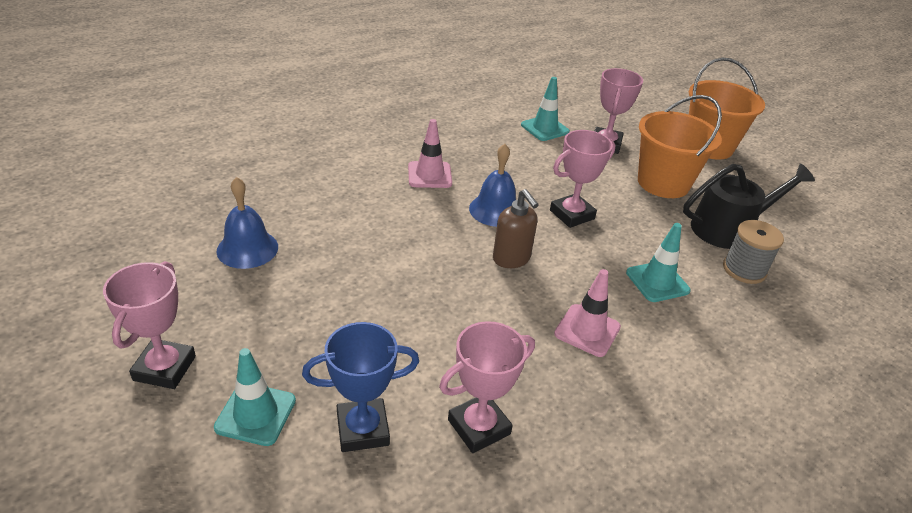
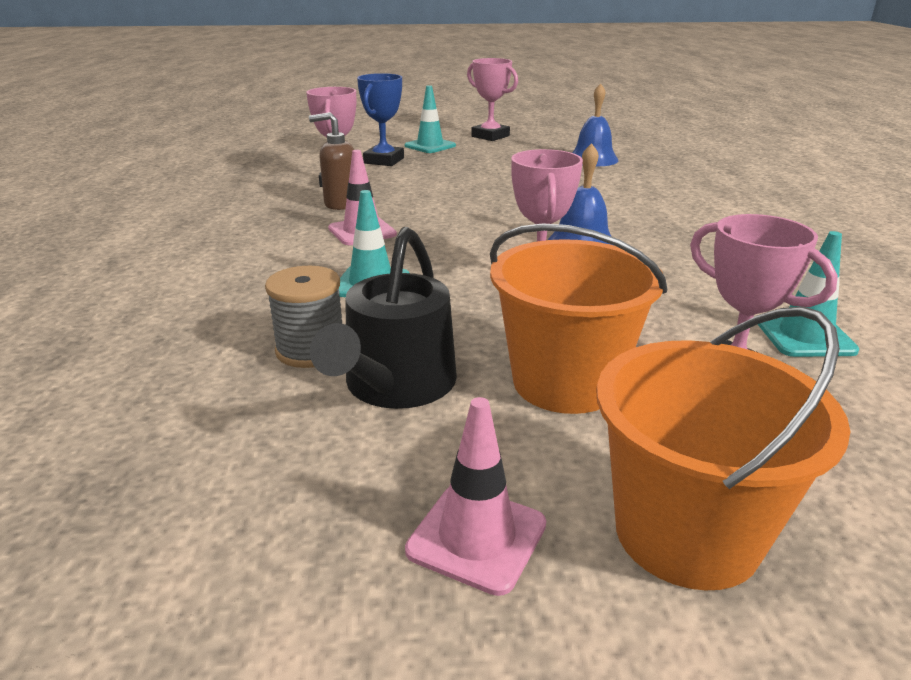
camera: 125 degrees right, 10 degrees down
(429, 175) = (677, 229): pink traffic cone -> pink traffic cone (477, 537)
(511, 259) = (490, 229): brown soap dispenser -> brown soap dispenser (340, 204)

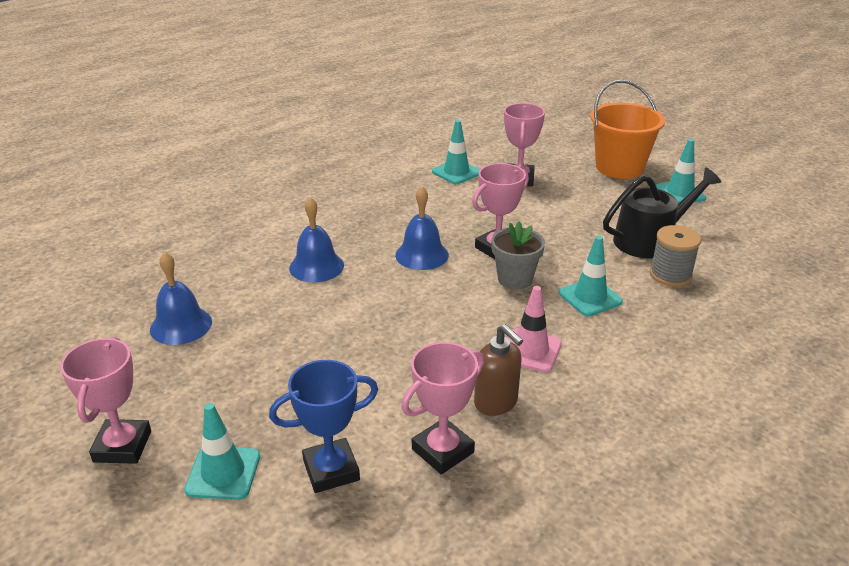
camera: 130 degrees left, 5 degrees up
(466, 264) = (515, 279): none -> grey flower pot
(477, 537) = (680, 193): pink traffic cone -> turquoise traffic cone
(565, 382) = (581, 207): orange bucket -> none
(621, 203) = (316, 266): none -> blue bell

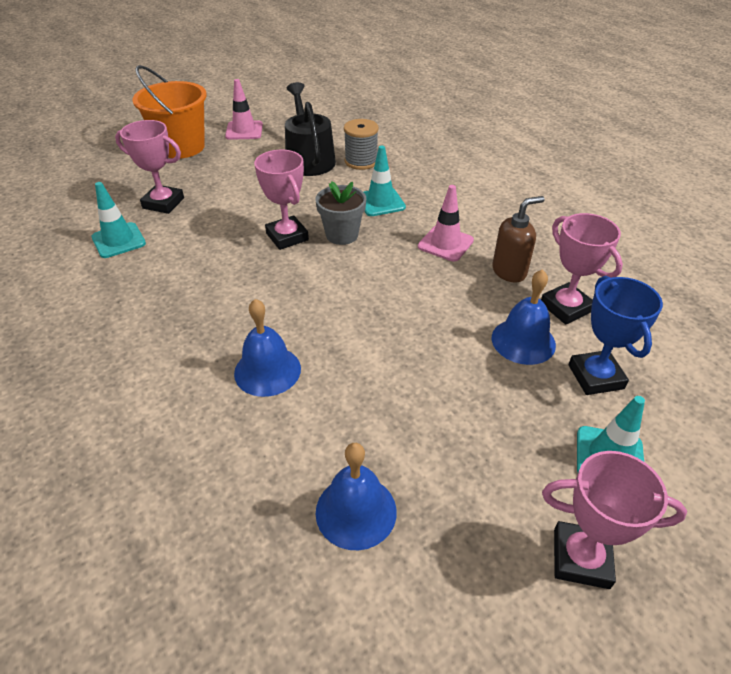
camera: 80 degrees left, 10 degrees up
(422, 255) = (277, 286): blue bell -> blue bell (523, 341)
(680, 193) = (244, 130): turquoise traffic cone -> pink traffic cone

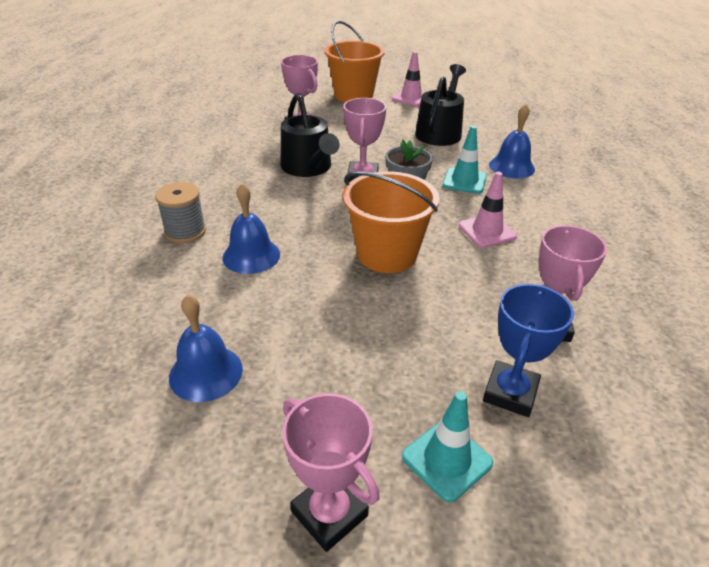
camera: 35 degrees right, 5 degrees down
(118, 240) = (249, 138): turquoise traffic cone -> none
(221, 248) = (308, 167): none -> black watering can
(361, 161) = (481, 147): grey spool -> grey spool (185, 231)
(389, 305) = (387, 254): none -> orange bucket
(509, 271) = (523, 275): brown soap dispenser -> none
(523, 341) = (472, 332): blue bell -> blue bell (511, 167)

